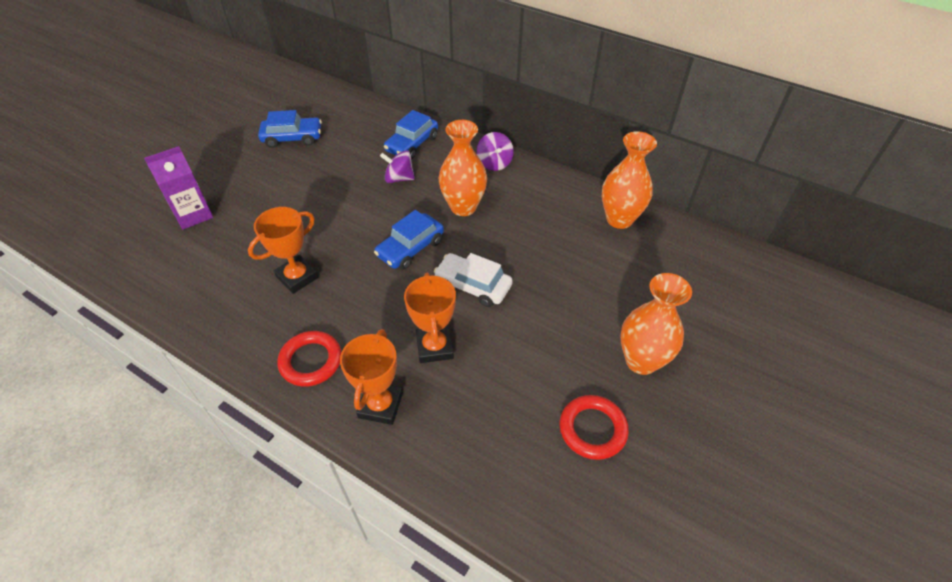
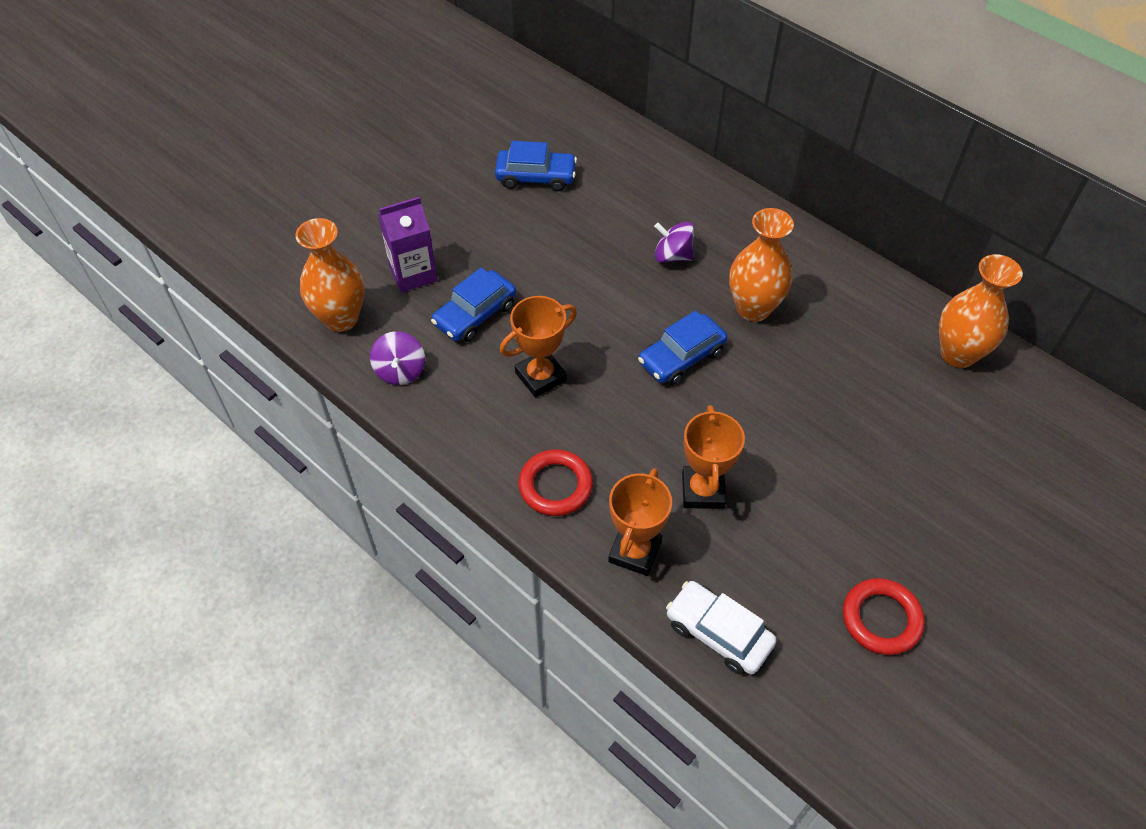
camera: 10 degrees right, 5 degrees up
(412, 144) = (692, 206): blue car -> blue car (475, 314)
(473, 286) = (756, 419): white car -> white car (718, 633)
(494, 163) = (801, 249): purple spinning top -> purple spinning top (400, 371)
(641, 361) = (954, 546): orange vase -> orange vase (341, 318)

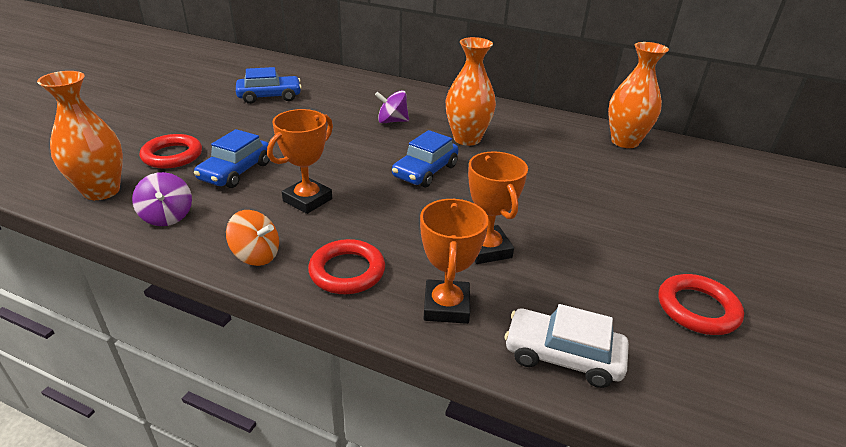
camera: 20 degrees left, 20 degrees down
(413, 273) = (172, 155): purple carton -> red ring
(476, 444) = (256, 255): none -> orange spinning top

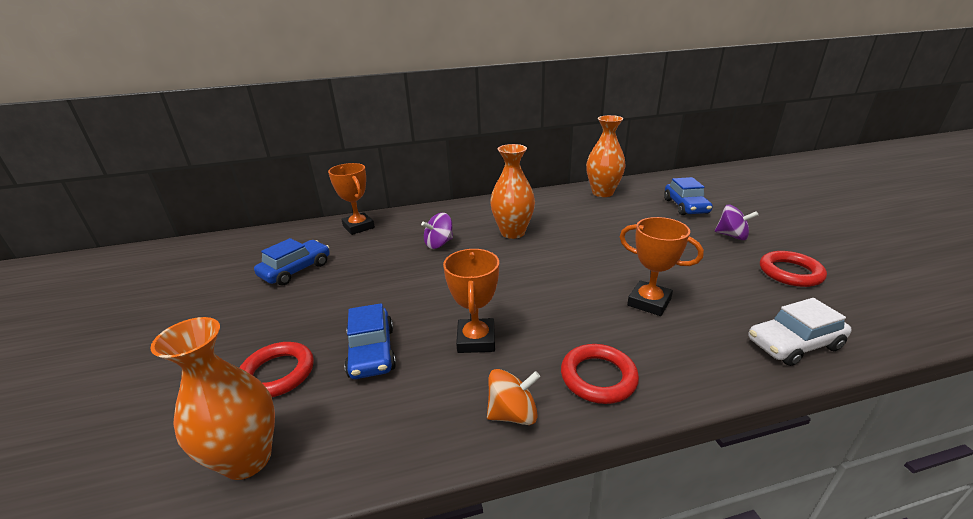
camera: 35 degrees left, 5 degrees down
(167, 216) = (371, 435): purple spinning top -> purple spinning top (732, 236)
(425, 171) = (524, 269): blue car -> blue car (685, 206)
(446, 306) = (694, 357): orange trophy -> orange trophy (358, 227)

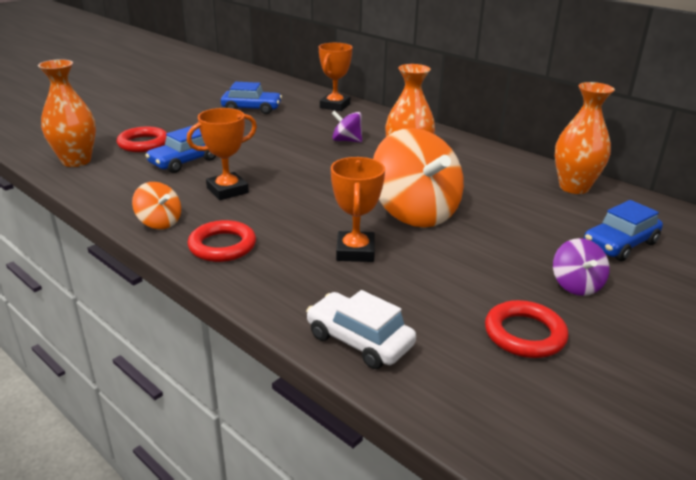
camera: 55 degrees right, 0 degrees up
(599, 256) = (415, 213): none -> orange spinning top

